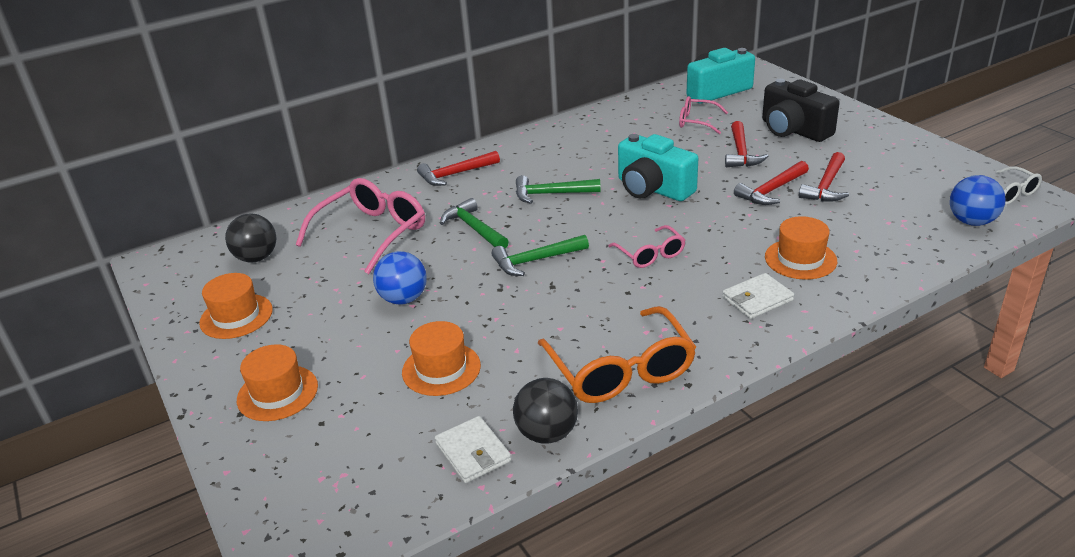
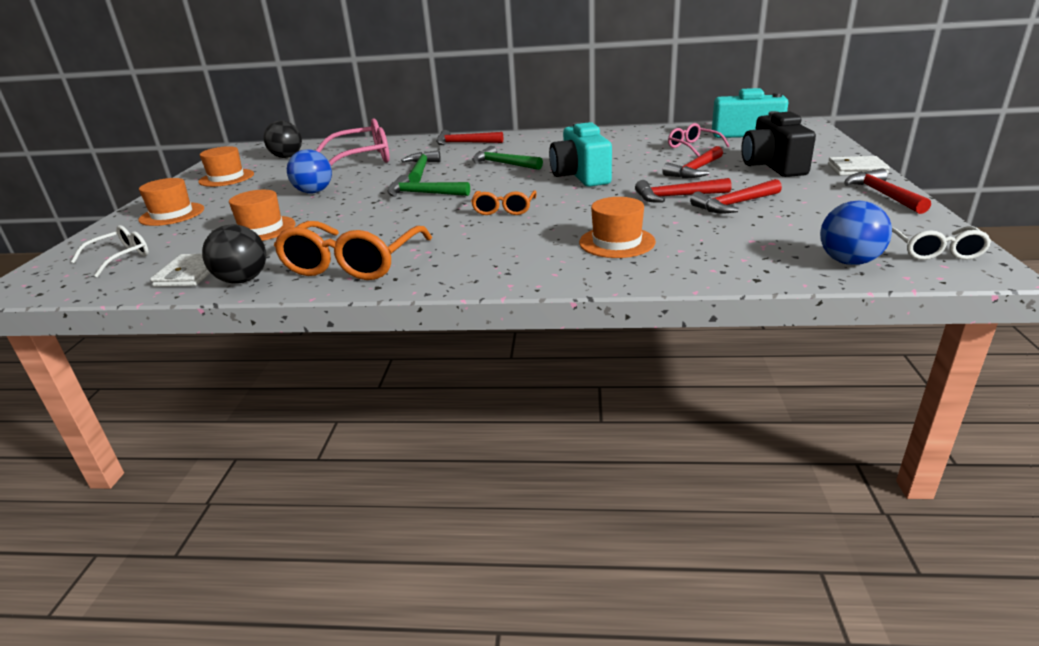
camera: 35 degrees right, 5 degrees down
(342, 471) = (121, 257): none -> white glasses
(650, 254) = (504, 209): pink glasses -> orange glasses
(757, 299) = (530, 255): white wallet -> white wallet (856, 169)
(909, 143) = (882, 194): none -> red hammer

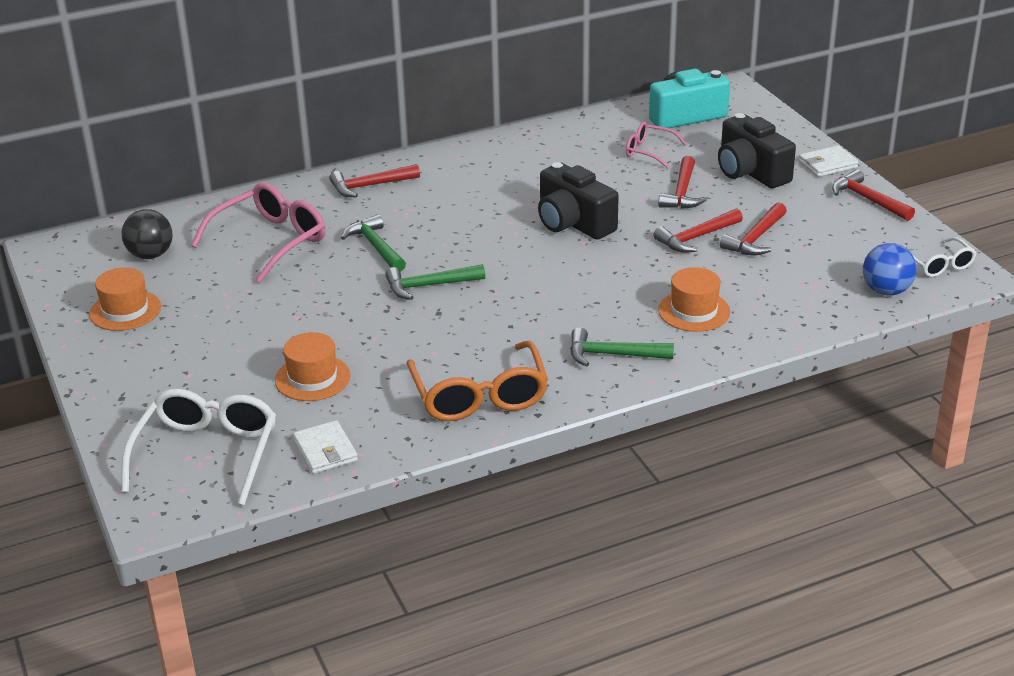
camera: 30 degrees left, 5 degrees up
(121, 257) = (207, 453): white glasses -> white glasses, size x1.81
(172, 214) = (157, 384): orange hat -> none
(243, 280) = (395, 442): black ball -> none
(314, 192) = (290, 310): blue ball -> none
(503, 164) = (464, 218): green hammer -> green hammer (613, 355)
(504, 209) = (546, 291): orange glasses -> none
(581, 176) = (573, 223): turquoise camera -> black camera

